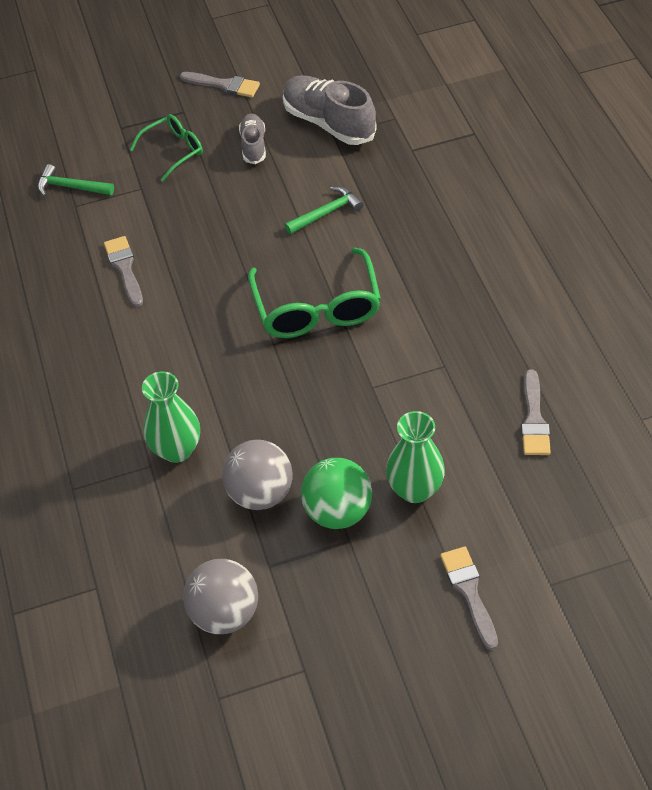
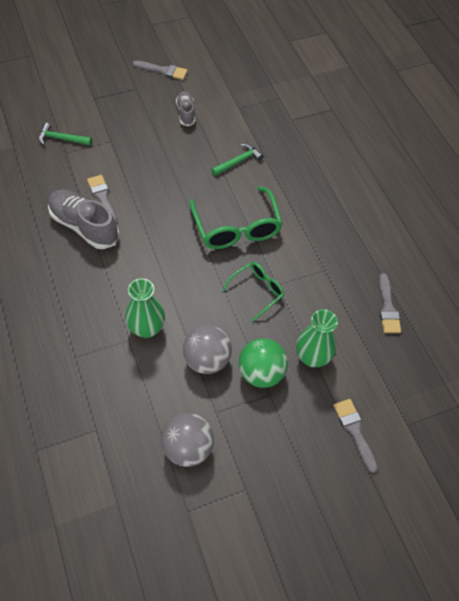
camera: 10 degrees left, 5 degrees up
(174, 150) = (131, 115): green glasses -> green glasses (257, 291)
(328, 123) = (235, 99): grey shoe -> grey shoe (84, 226)

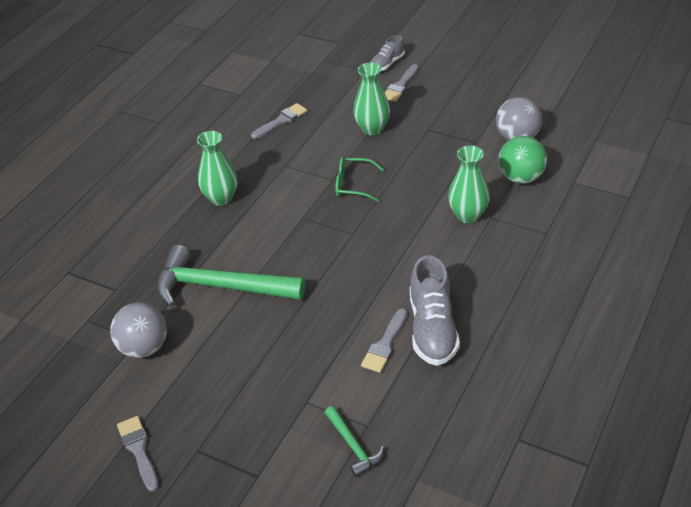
camera: 125 degrees left, 15 degrees down
(186, 113) = (193, 374): grey shoe -> grey shoe (387, 64)
(207, 360) = (446, 170): grey ball -> grey ball (144, 347)
(236, 228) = (305, 235): green glasses -> none
(238, 161) = (221, 287): green hammer -> green hammer, size x2.13
(261, 373) = (418, 142): green ball -> green ball (521, 178)
(325, 212) = (221, 198): none -> green vase

